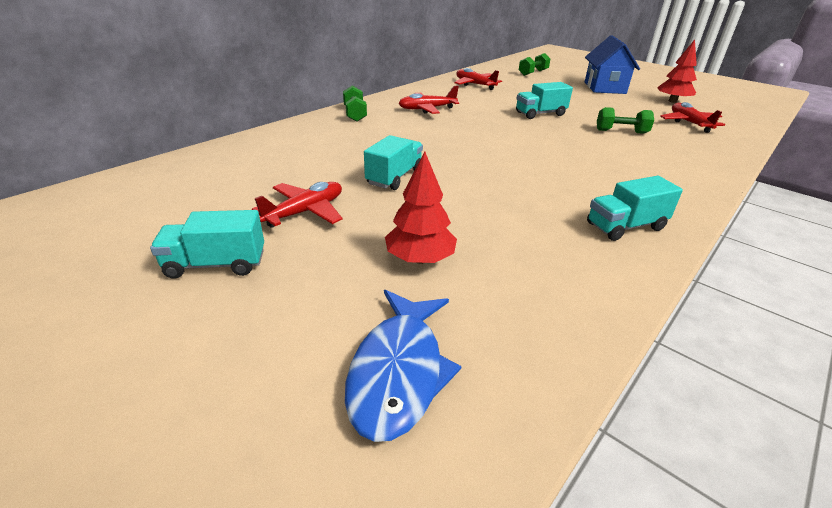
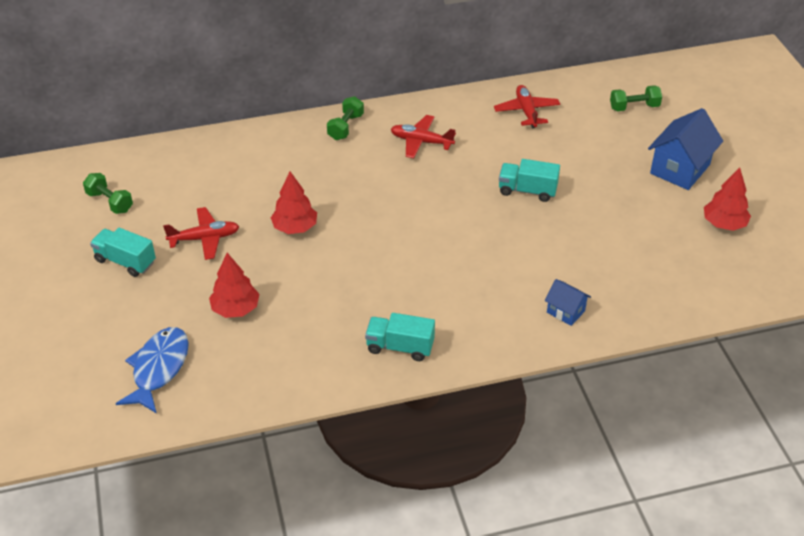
camera: 35 degrees right, 10 degrees up
(394, 177) = (295, 227): turquoise truck -> red tree
(399, 371) = (158, 368): blue fish -> blue fish turned 150 degrees clockwise
(621, 132) = (570, 249): green dumbbell -> green dumbbell (110, 202)
(685, 161) = (565, 311): none -> blue house
(689, 123) = (672, 266): red plane -> none

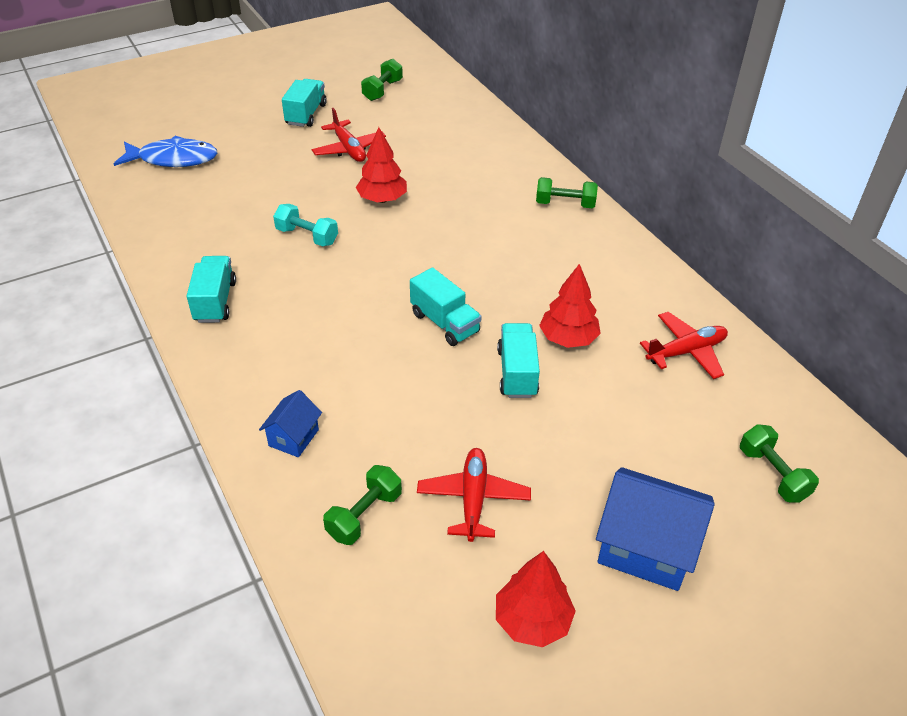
camera: 75 degrees right, 0 degrees up
(235, 309) = (255, 185): red tree -> red tree (568, 339)
(330, 281) = (307, 236): none -> turquoise dumbbell
(421, 142) = (569, 265): red plane -> red plane (473, 499)
(466, 217) = (445, 323): none -> turquoise truck
(640, 283) = (364, 515): none -> green dumbbell

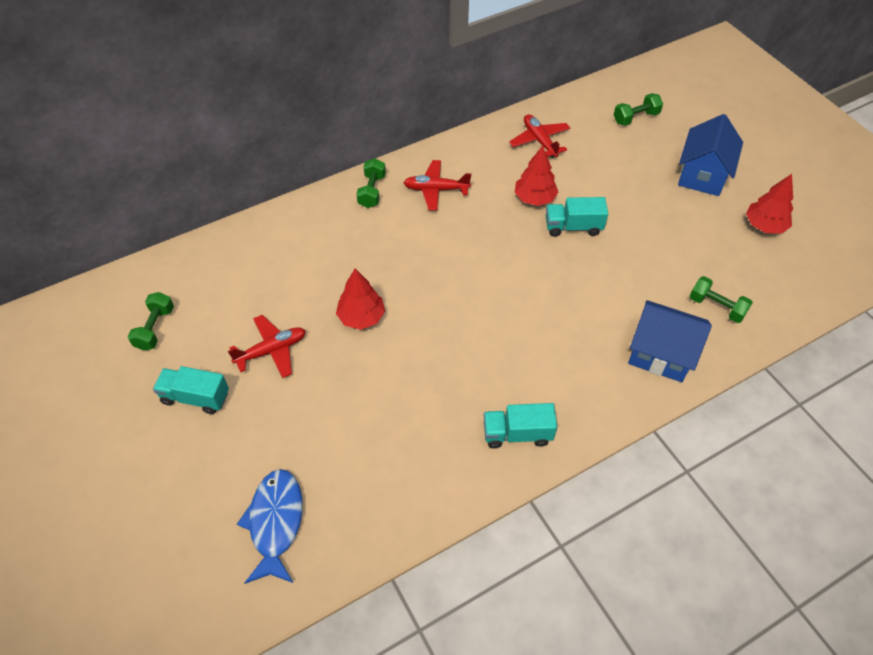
camera: 90 degrees left, 10 degrees up
(293, 437) = (660, 354): blue house -> blue house, size x1.86
(307, 236) = (419, 372): turquoise dumbbell -> none
(382, 90) = (155, 328): green dumbbell -> green dumbbell turned 75 degrees clockwise
(445, 323) = (526, 268): turquoise truck -> none
(473, 499) = (688, 251): red plane -> red plane (436, 190)

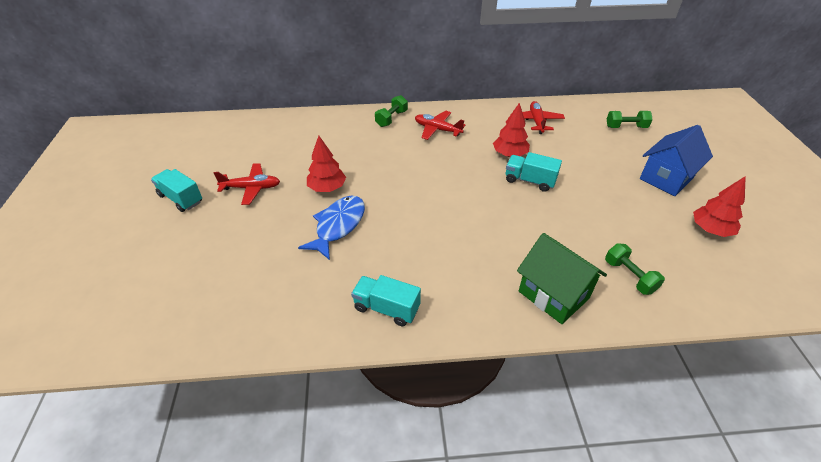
camera: 25 degrees right, 10 degrees down
(155, 328) = (192, 152): green dumbbell -> none
(275, 522) = (160, 297): blue fish -> blue fish (338, 226)
(660, 354) = (553, 294): blue house -> green house

